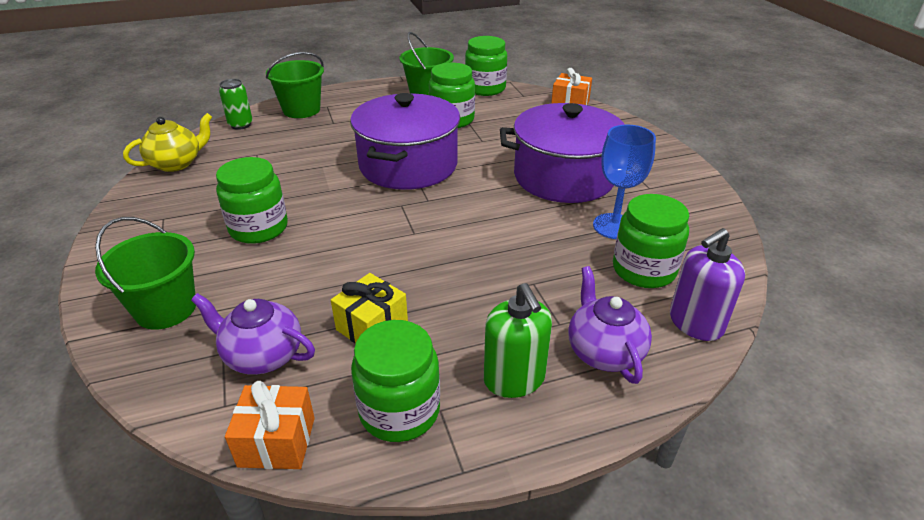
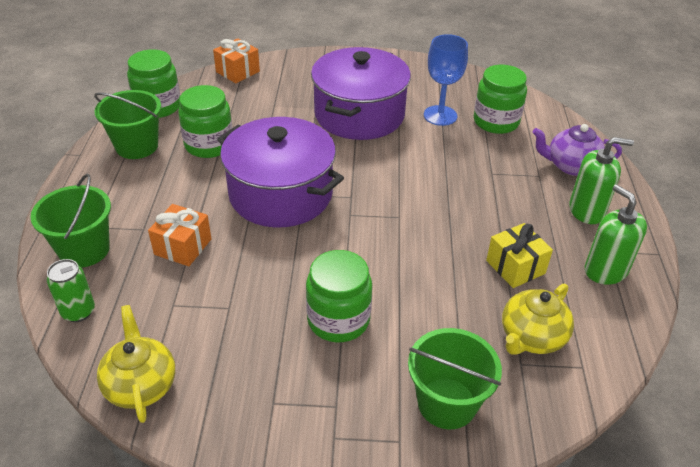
camera: 70 degrees left, 5 degrees up
(262, 355) = (531, 337): purple teapot -> yellow teapot
(277, 441) = (624, 339): orange gift -> orange gift (183, 247)
(399, 411) = (605, 270): green jar -> green soap dispenser
(695, 323) = (555, 122): purple soap dispenser -> none

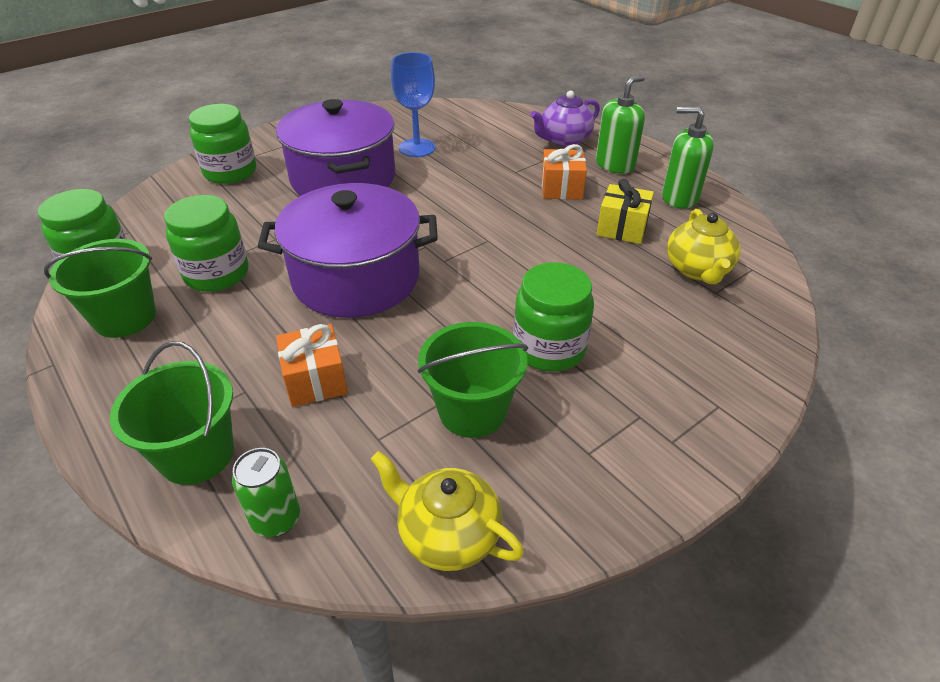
camera: 40 degrees left, 0 degrees up
(238, 72) = (160, 194): orange gift -> orange gift (561, 188)
(446, 403) = (710, 354): green bucket -> green bucket (472, 411)
(496, 122) = (468, 133): green jar -> green jar (230, 172)

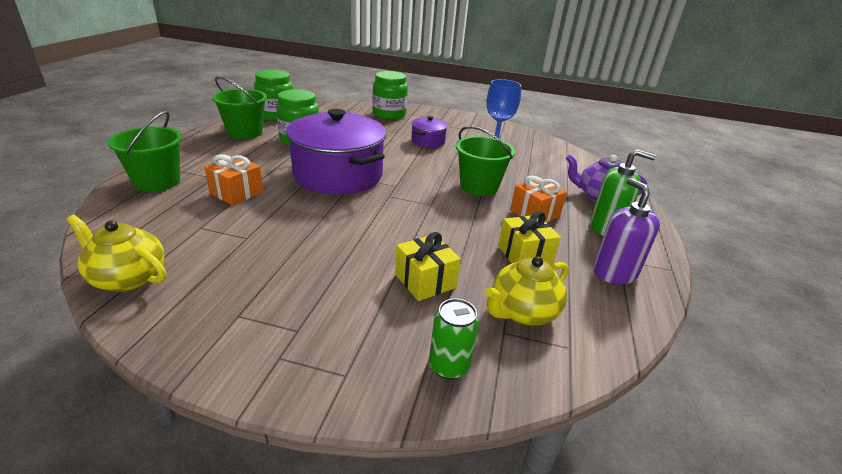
camera: 50 degrees right, 10 degrees down
(276, 519) = (119, 218): green can -> green can (449, 366)
(343, 178) = (428, 141): purple pot -> purple pot, size x0.46
(447, 534) = (128, 278): yellow teapot -> yellow teapot turned 60 degrees counterclockwise
(472, 411) = (248, 252): green bucket -> green bucket (479, 186)
(549, 348) = (338, 263): green jar -> none
(619, 303) = (425, 281): none -> yellow gift
(679, 197) = (614, 273): green soap dispenser -> purple soap dispenser

